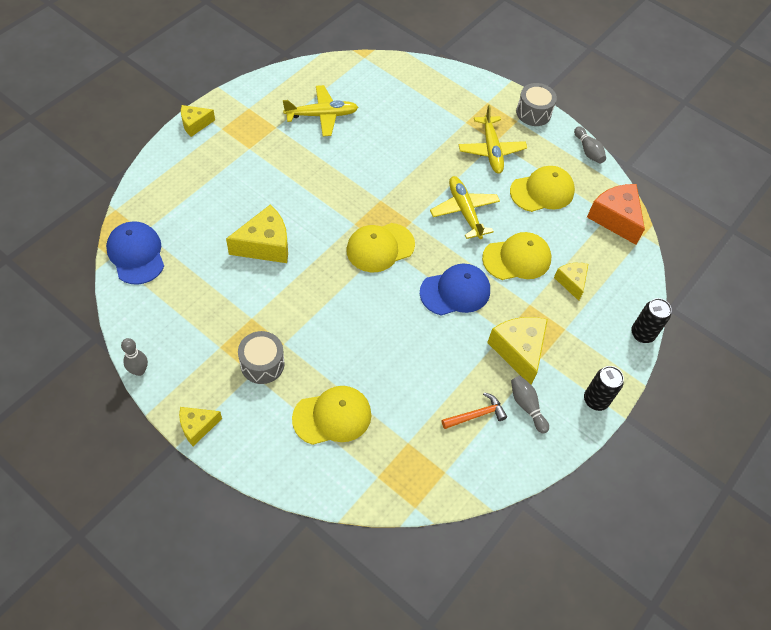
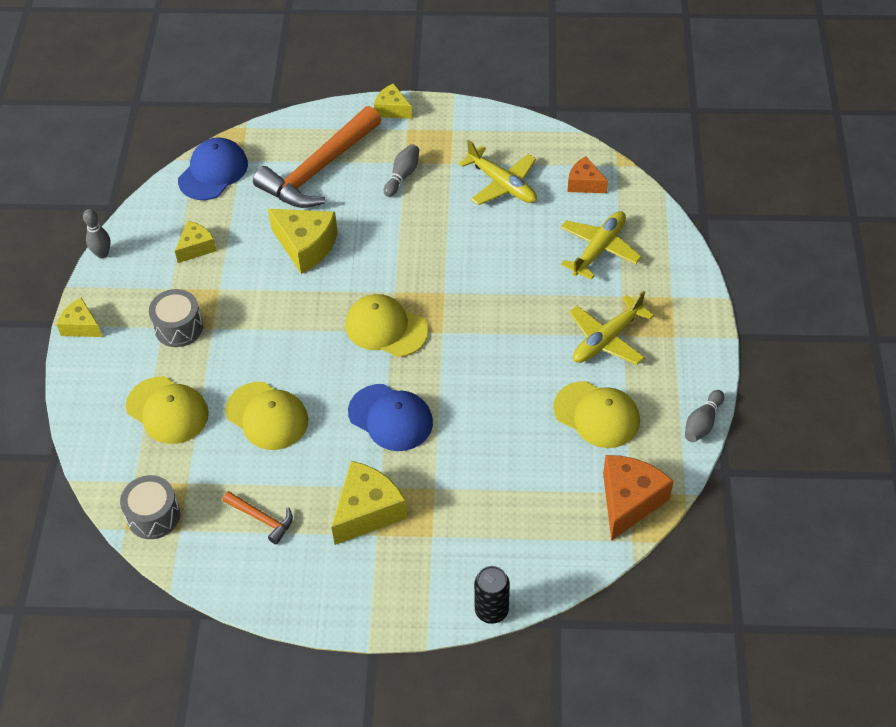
camera: 60 degrees right, 5 degrees down
(204, 195) = (318, 170): none -> orange hammer
(363, 80) = (584, 183): none -> orange cheese
(464, 211) = (499, 366): yellow plane -> yellow plane (598, 249)
(517, 258) = (482, 444): yellow cap -> yellow cap (267, 416)
(527, 406) = (307, 555): grey bowling pin -> grey bowling pin (402, 176)
(533, 113) = (703, 344): grey drum -> grey drum (153, 516)
(571, 282) = (499, 509): yellow cheese -> yellow cheese (196, 247)
(595, 400) = (366, 611): black can -> none

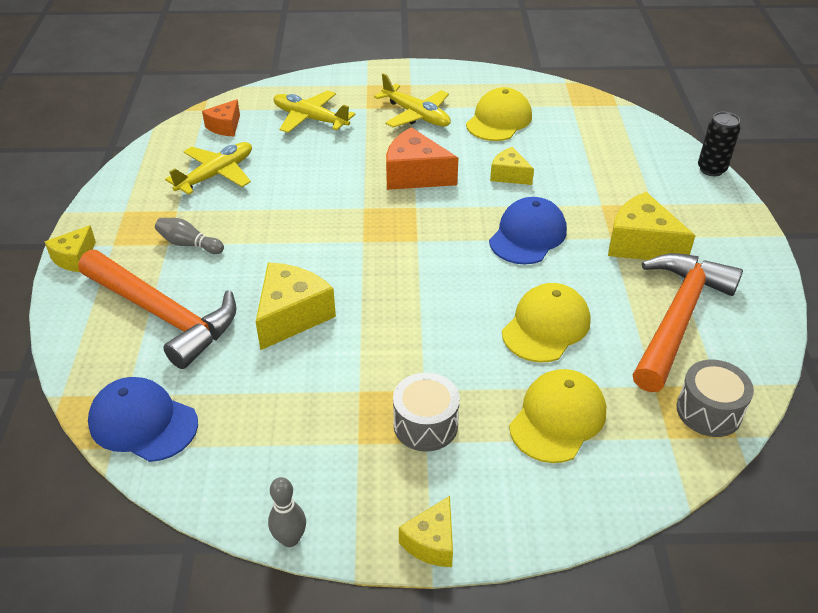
camera: 95 degrees left, 10 degrees down
(196, 247) = (286, 424): yellow cheese -> yellow cheese (509, 175)
(262, 519) = (677, 318): orange hammer -> orange hammer, size x2.26
(386, 328) = (413, 245): yellow cap -> none
(629, 501) = (581, 105): orange cheese -> orange cheese (415, 175)
(702, 423) = (496, 73): grey bowling pin -> none

